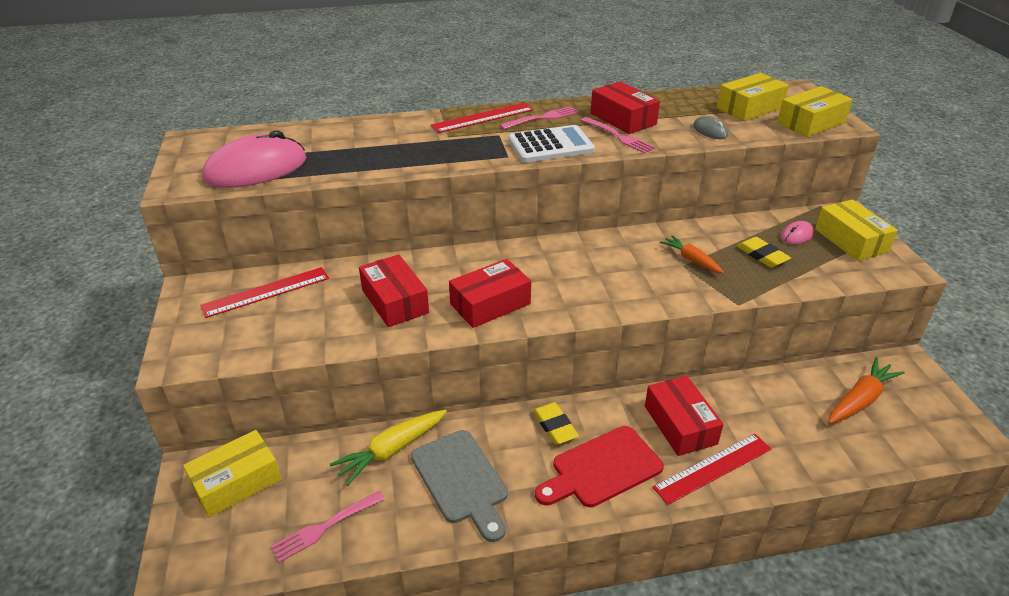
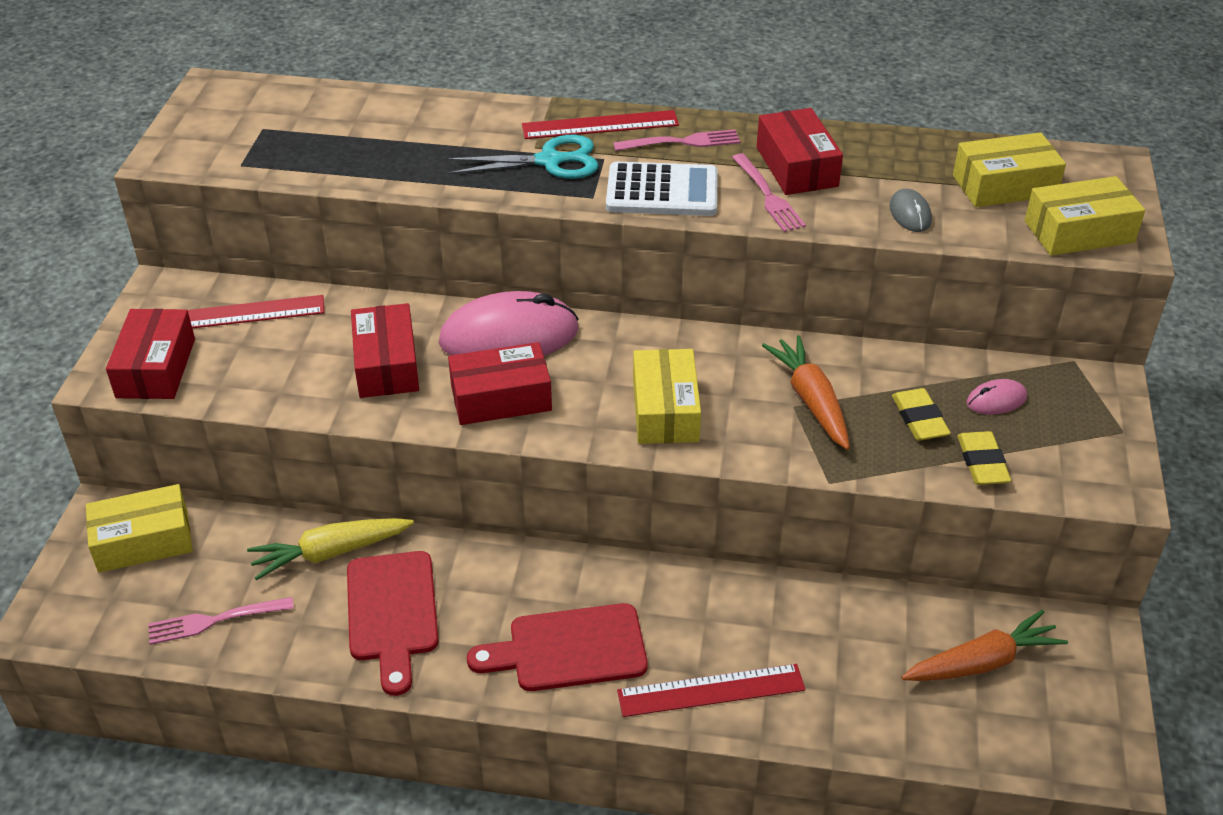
camera: 20 degrees right, 5 degrees up
(256, 169) = (268, 150): pink mouse -> pink mouse (509, 336)
(461, 480) = (392, 612): grey cutting board -> red cutting board
(464, 142) = (550, 161): none -> turquoise scissors
(555, 426) = (542, 579): yellow eraser -> yellow eraser (982, 462)
(680, 425) = (705, 623): red box -> red box (156, 368)
(691, 260) = (811, 400): orange carrot -> orange carrot, size x1.52
(851, 240) = (1074, 428): yellow box -> yellow box (665, 410)

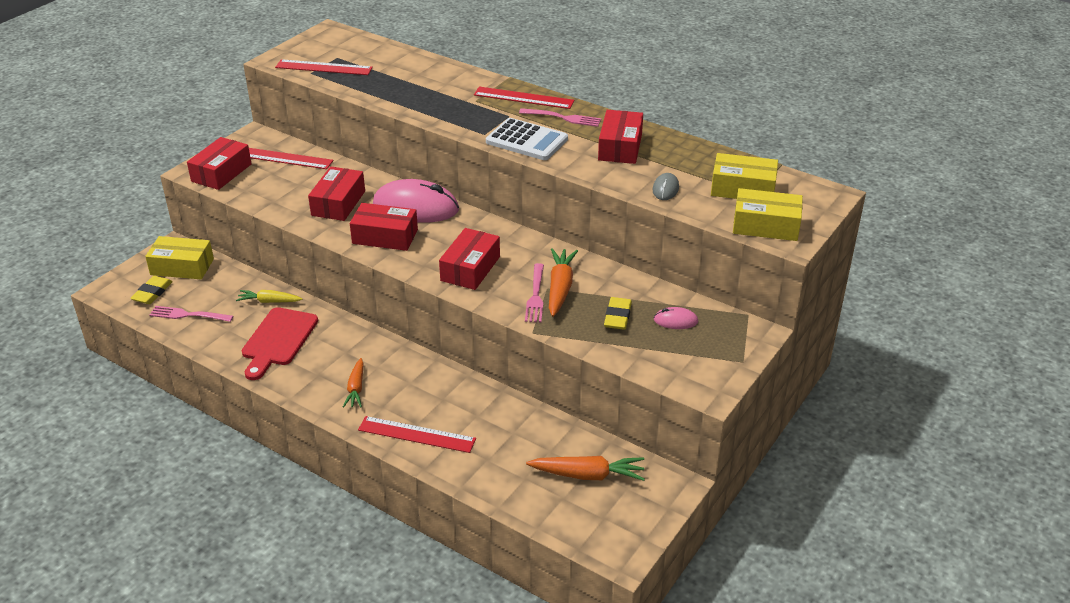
camera: 25 degrees right, 5 degrees down
(256, 150) = (324, 67): none -> red ruler
(330, 553) = (269, 301): yellow carrot -> yellow carrot, size x0.66
(550, 161) = (477, 110): turquoise scissors -> none
(569, 649) = (356, 388): red cutting board -> orange carrot
(665, 410) = (470, 268): yellow box -> red box
(768, 196) = (587, 158): pink fork -> pink fork (535, 296)
(982, 462) = (635, 350): yellow eraser -> yellow eraser (152, 293)

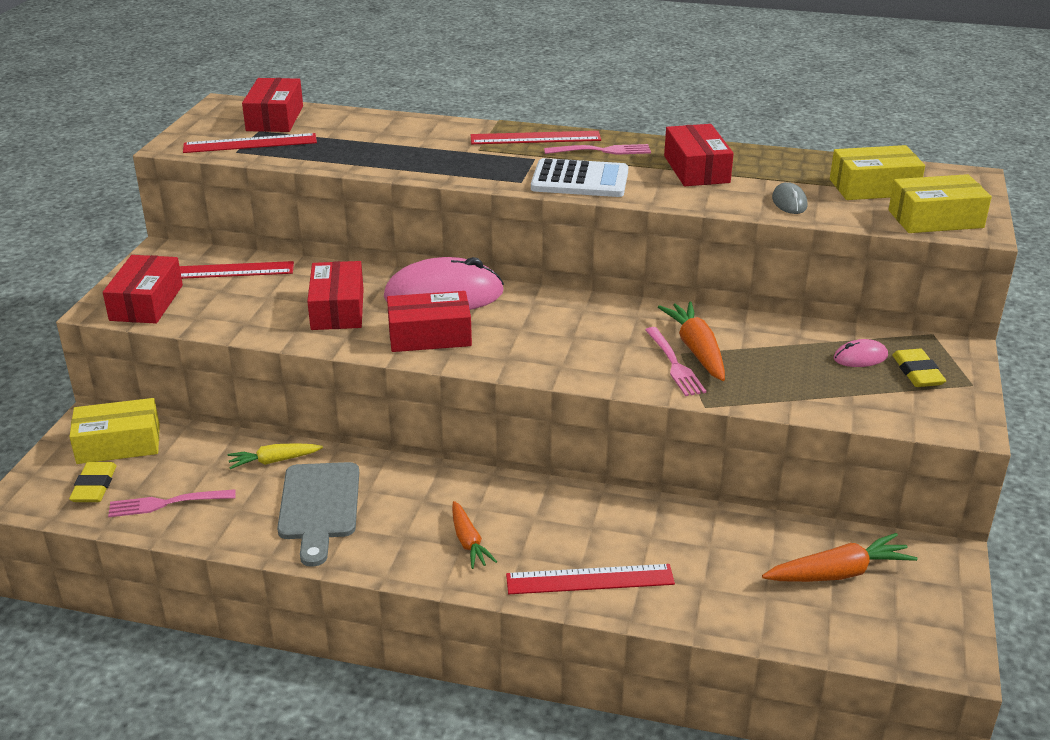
camera: 20 degrees left, 5 degrees down
(278, 340) = (319, 506): red cutting board -> grey cutting board
(470, 268) = (569, 350): red box -> red box (275, 118)
(617, 316) = (790, 367): yellow eraser -> yellow eraser (917, 372)

